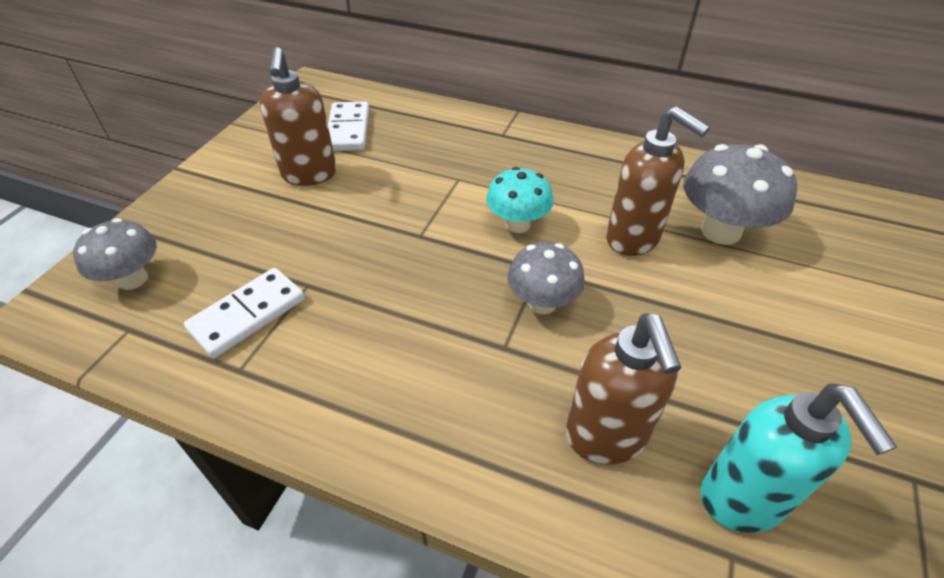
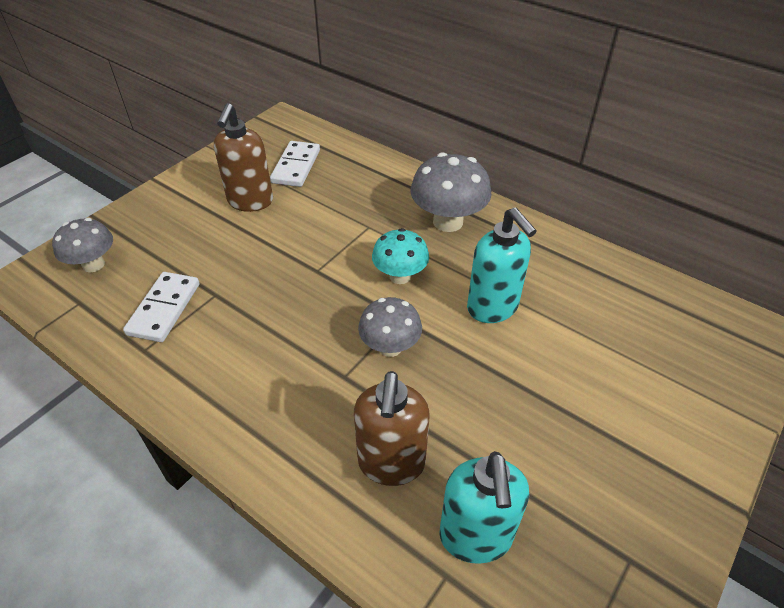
camera: 15 degrees right, 0 degrees up
(247, 314) = (164, 309): white domino -> white domino turned 45 degrees counterclockwise
(633, 239) = (493, 308): brown soap dispenser -> turquoise soap dispenser
(720, 231) = (575, 316): grey mushroom -> grey mushroom (448, 222)

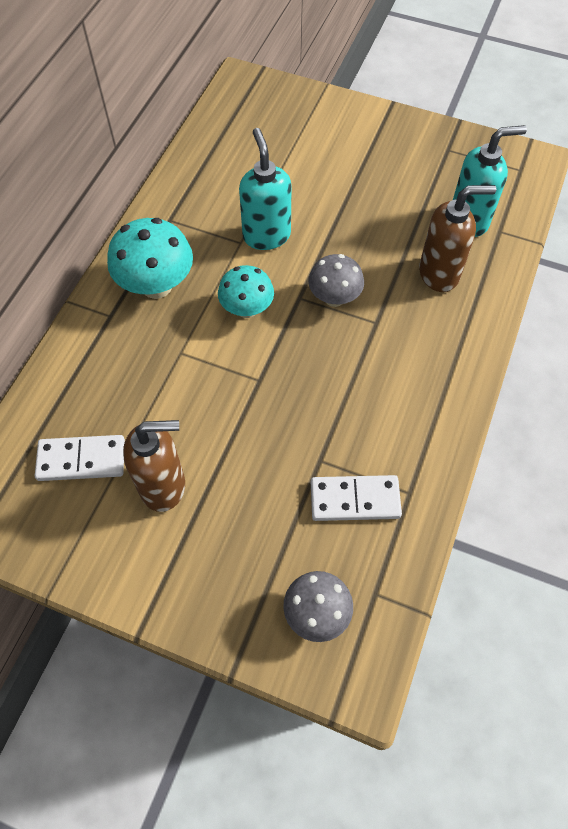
camera: 105 degrees left, 15 degrees up
(448, 222) = (156, 285): grey mushroom -> turquoise mushroom
(493, 308) = (266, 235): turquoise soap dispenser -> turquoise soap dispenser turned 60 degrees counterclockwise

